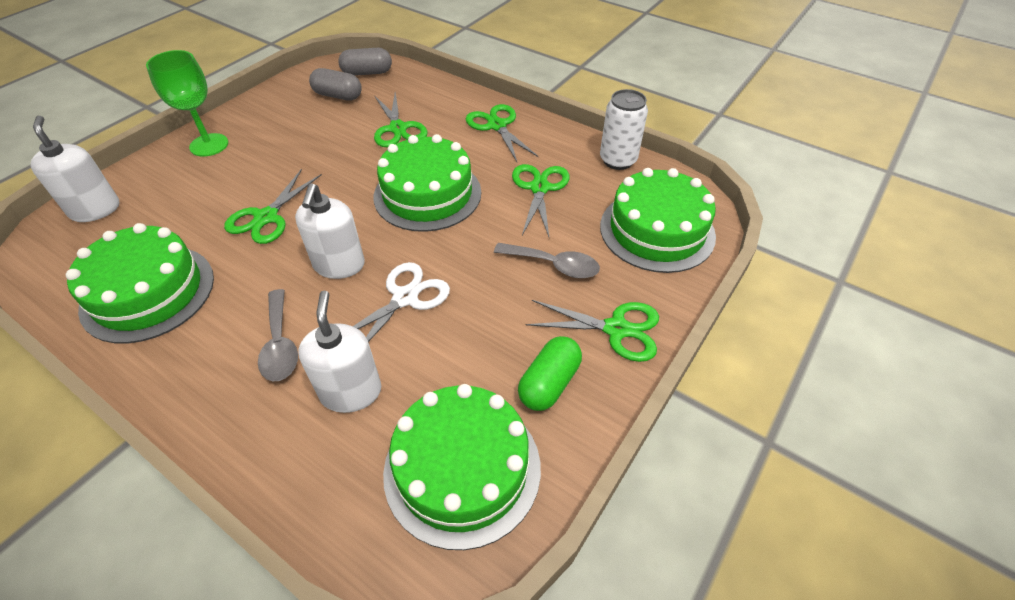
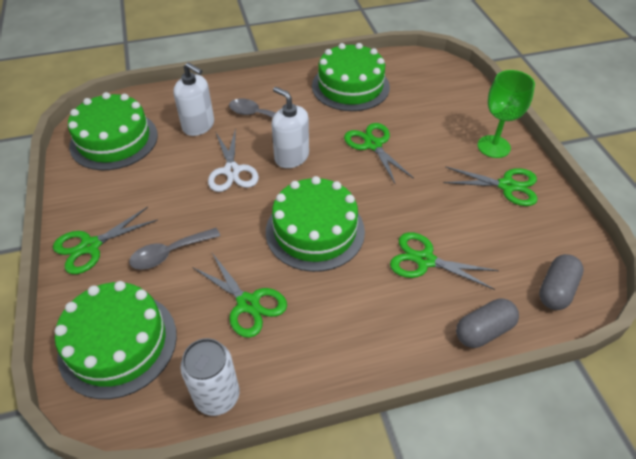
camera: 130 degrees right, 0 degrees up
(95, 210) = (452, 85): white soap dispenser -> none
(338, 96) = (520, 247): grey capsule -> grey capsule (483, 331)
(497, 125) = (365, 337): green scissors -> green scissors (507, 186)
(549, 383) = (106, 193): green capsule -> none

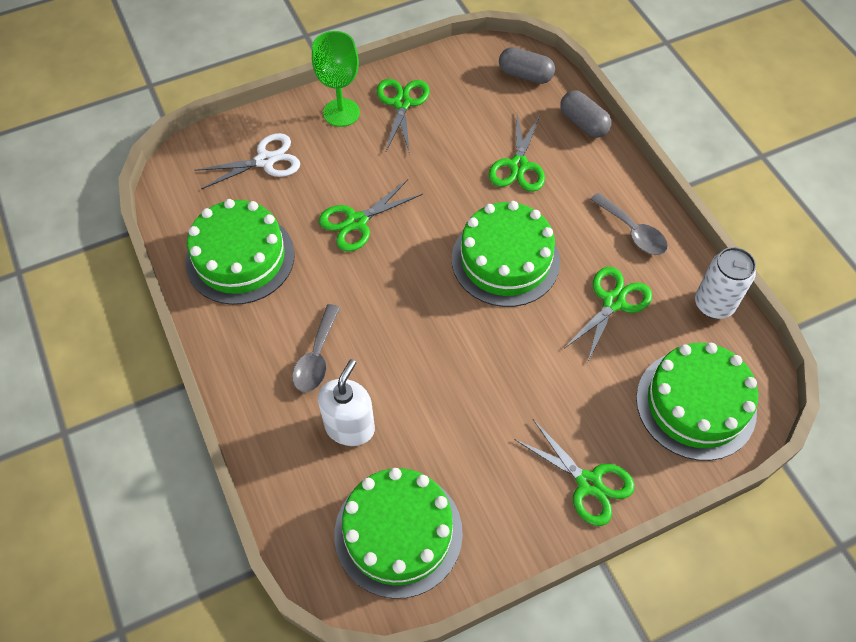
camera: 100 degrees left, 10 degrees up
(169, 253) = (574, 393): grey spoon -> grey spoon (632, 231)
(232, 171) = (431, 362): white scissors -> white scissors (266, 161)
(291, 157) = (393, 302): white soap dispenser -> none

